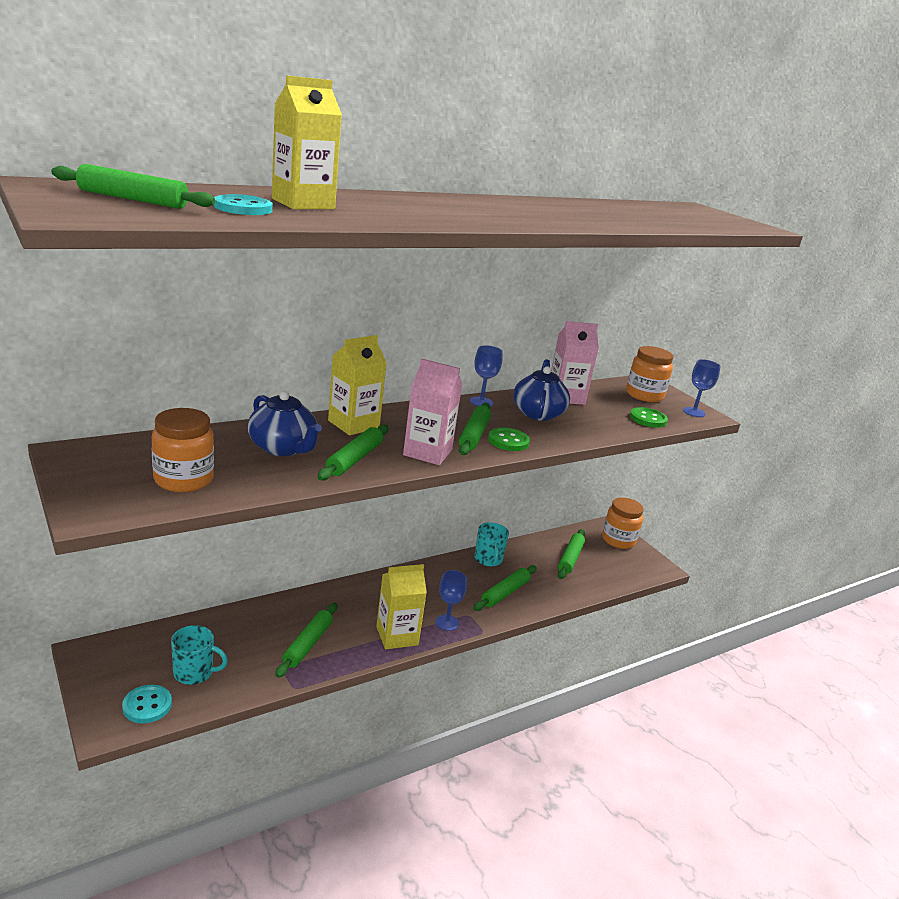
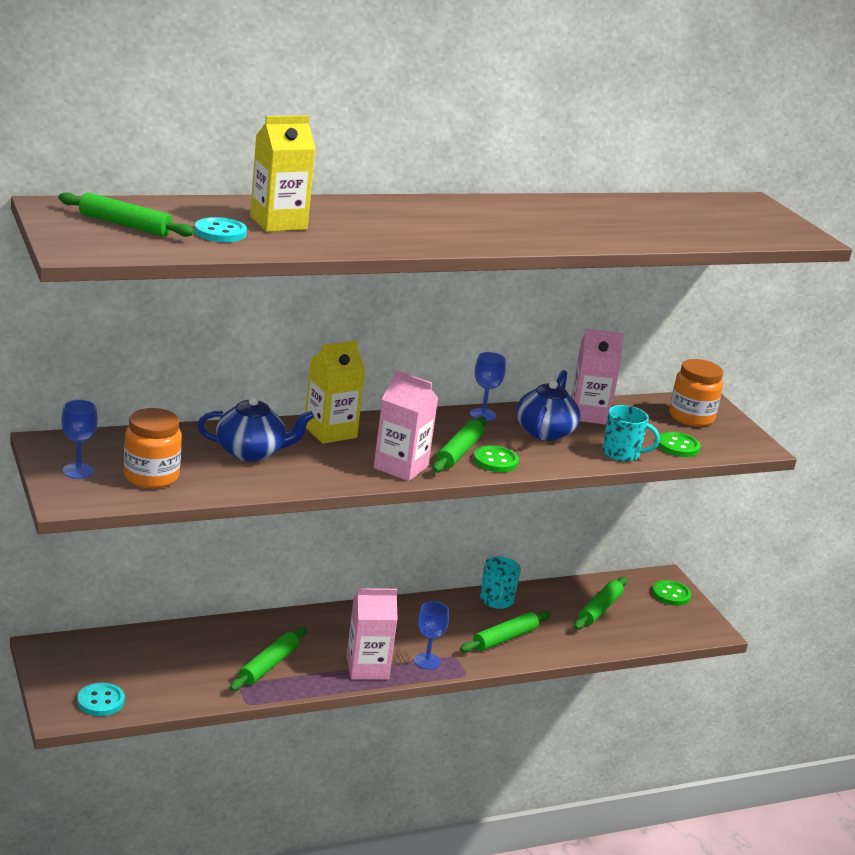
camera: 10 degrees right, 0 degrees up
(194, 672) = (149, 678): turquoise mug -> turquoise mug (622, 453)
(283, 448) = (251, 452): blue teapot -> blue teapot turned 60 degrees counterclockwise
(354, 459) = (321, 469): green rolling pin -> none
(397, 636) = (367, 668): yellow carton -> pink carton
(618, 540) = (671, 594): orange jar -> green button
(694, 412) = (743, 441): blue goblet -> blue goblet (78, 471)

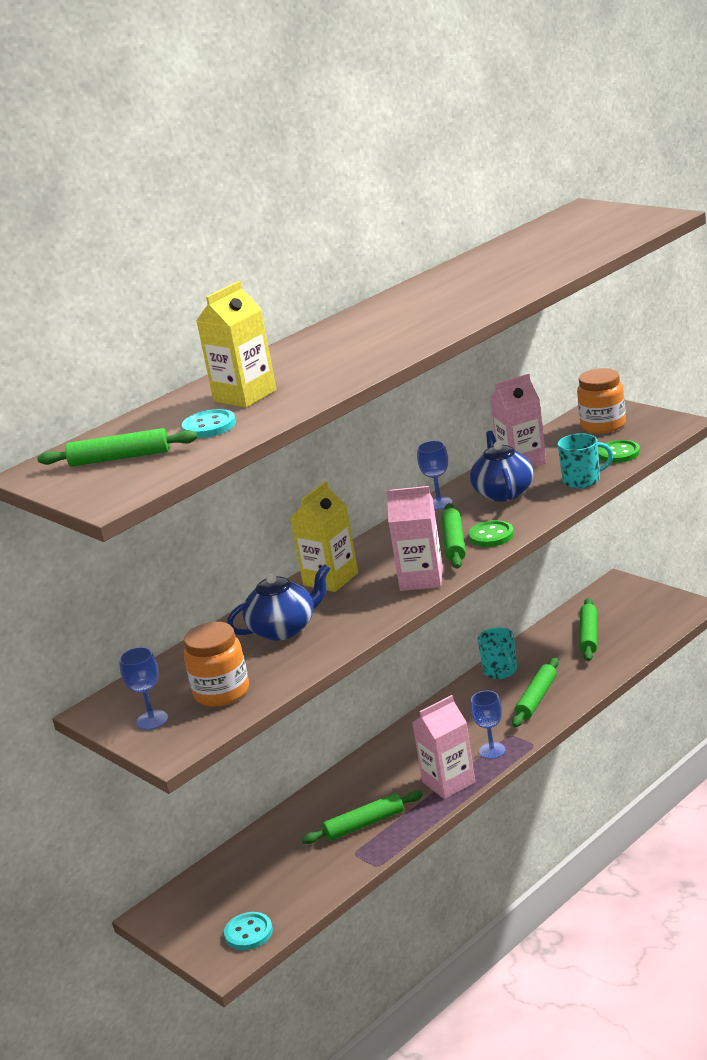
camera: 15 degrees left, 0 degrees up
(268, 665) = (364, 824): green rolling pin -> green rolling pin turned 60 degrees clockwise
(671, 594) = (633, 594): green button -> none

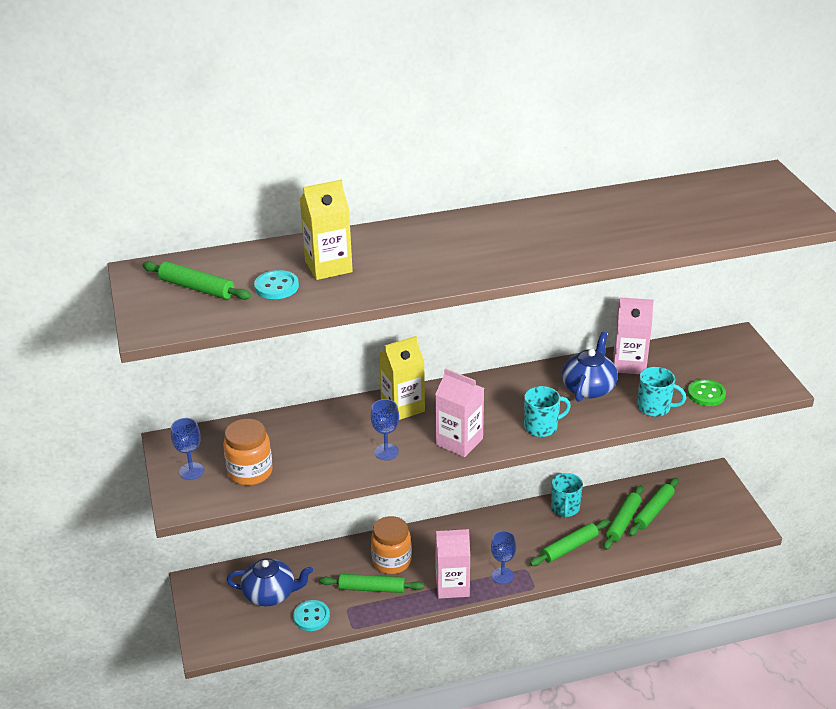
camera: 25 degrees right, 10 degrees up
(248, 933) = (236, 632): turquoise button -> turquoise button (311, 617)
(284, 629) = (334, 436): blue teapot -> blue teapot (270, 594)
(439, 503) = (535, 374): blue goblet -> blue goblet (386, 452)
(454, 543) = (511, 419): green rolling pin -> green rolling pin (623, 522)
(491, 536) = (542, 427): green button -> turquoise mug
(603, 425) = (721, 358): orange jar -> orange jar (391, 561)

